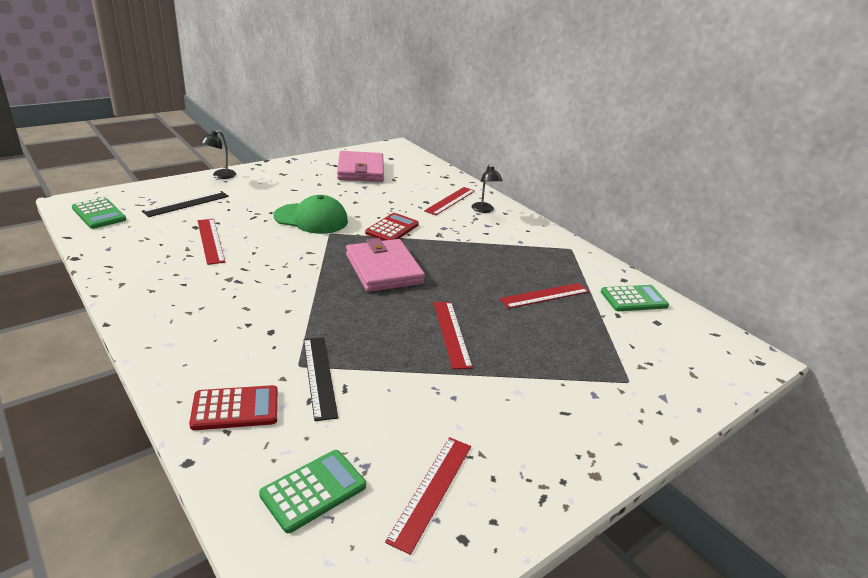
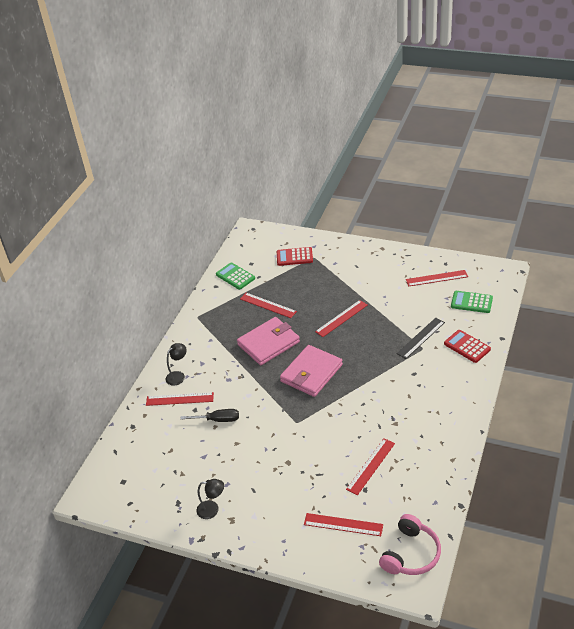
camera: 115 degrees left, 10 degrees up
(99, 214) = (411, 554): green calculator -> pink headphones
(186, 204) = (343, 524): black ruler -> red ruler
(220, 176) = (279, 552): black lamp -> black lamp (212, 509)
(311, 219) = (288, 444): green cap -> none
(360, 170) = (172, 480): pink wallet -> pink wallet (268, 343)
(392, 229) = (257, 400): red calculator -> red calculator (294, 257)
(396, 205) = (217, 420): none -> black screwdriver

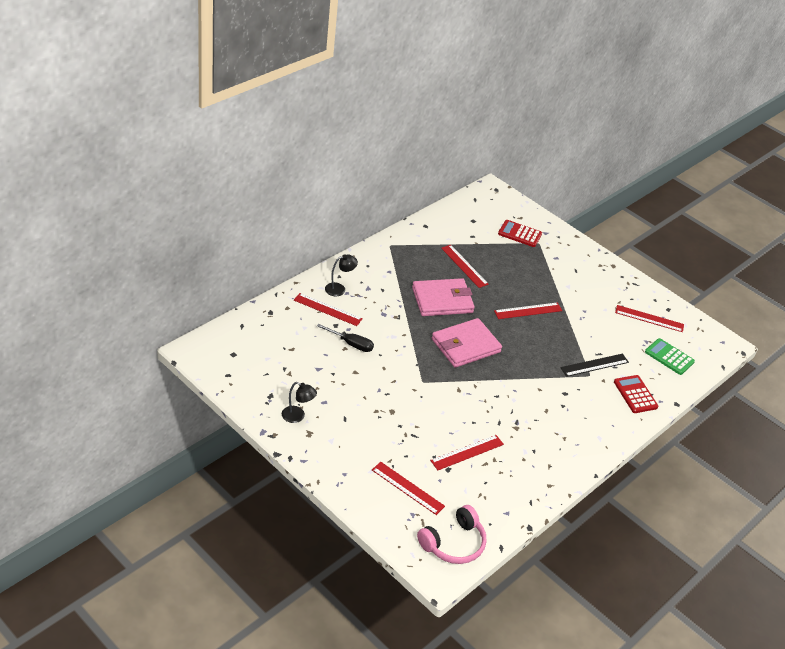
camera: 15 degrees right, 0 degrees up
(235, 276) = (450, 225): green calculator -> none

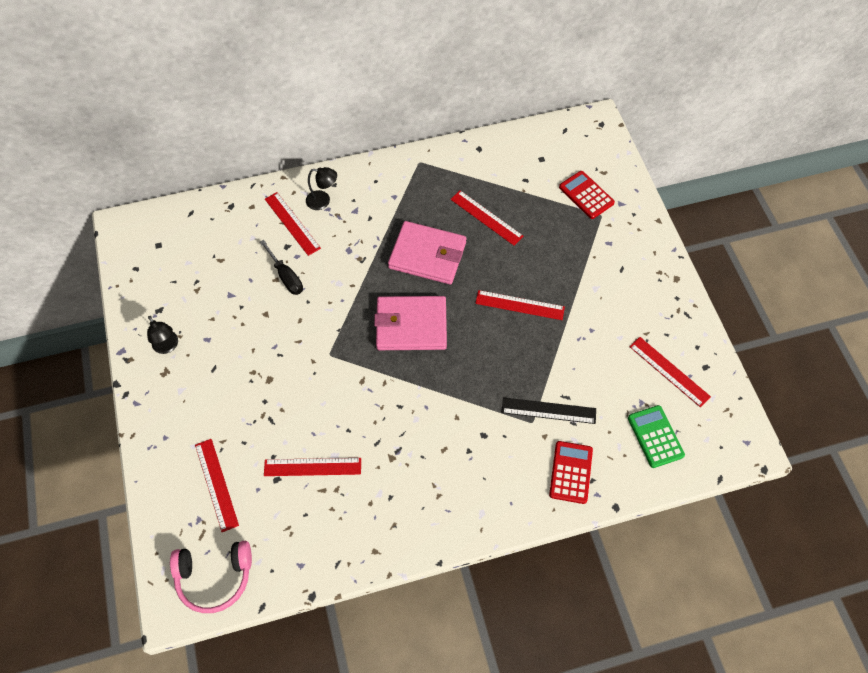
camera: 35 degrees right, 20 degrees up
(464, 266) = (486, 217): red ruler -> red ruler turned 45 degrees counterclockwise

